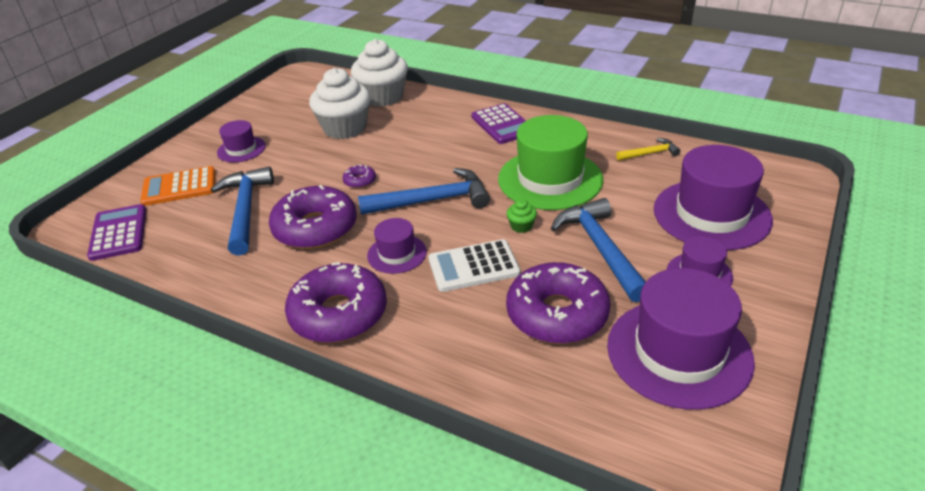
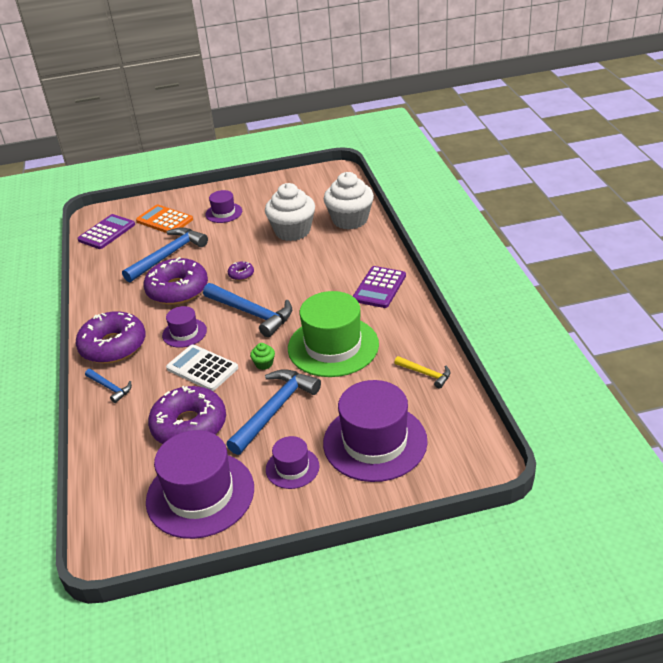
camera: 50 degrees right, 0 degrees up
(412, 348) = (110, 388): none -> blue hammer

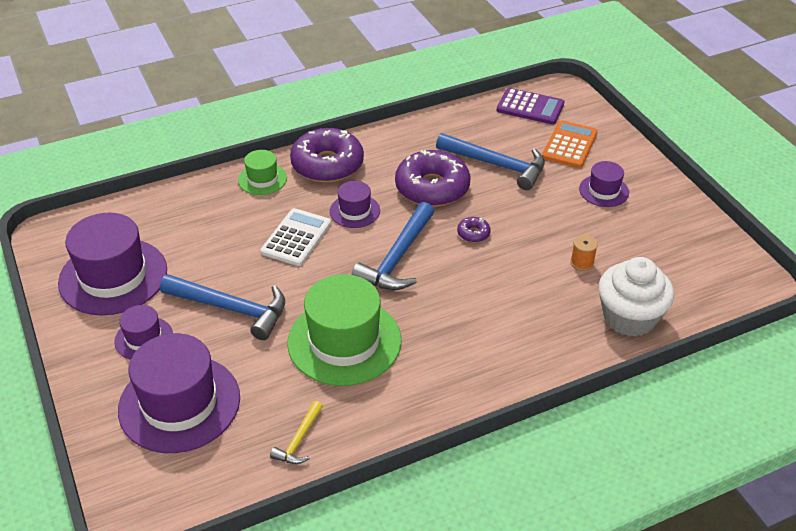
camera: 75 degrees right, 5 degrees up
(110, 388) = (262, 179): blue hammer -> green hat
(189, 425) = (208, 248): purple donut -> none
(264, 364) = (307, 285): green cupcake -> none
(292, 231) = (582, 263): white cupcake -> orange spool
(379, 288) = (472, 371): purple calculator -> none

